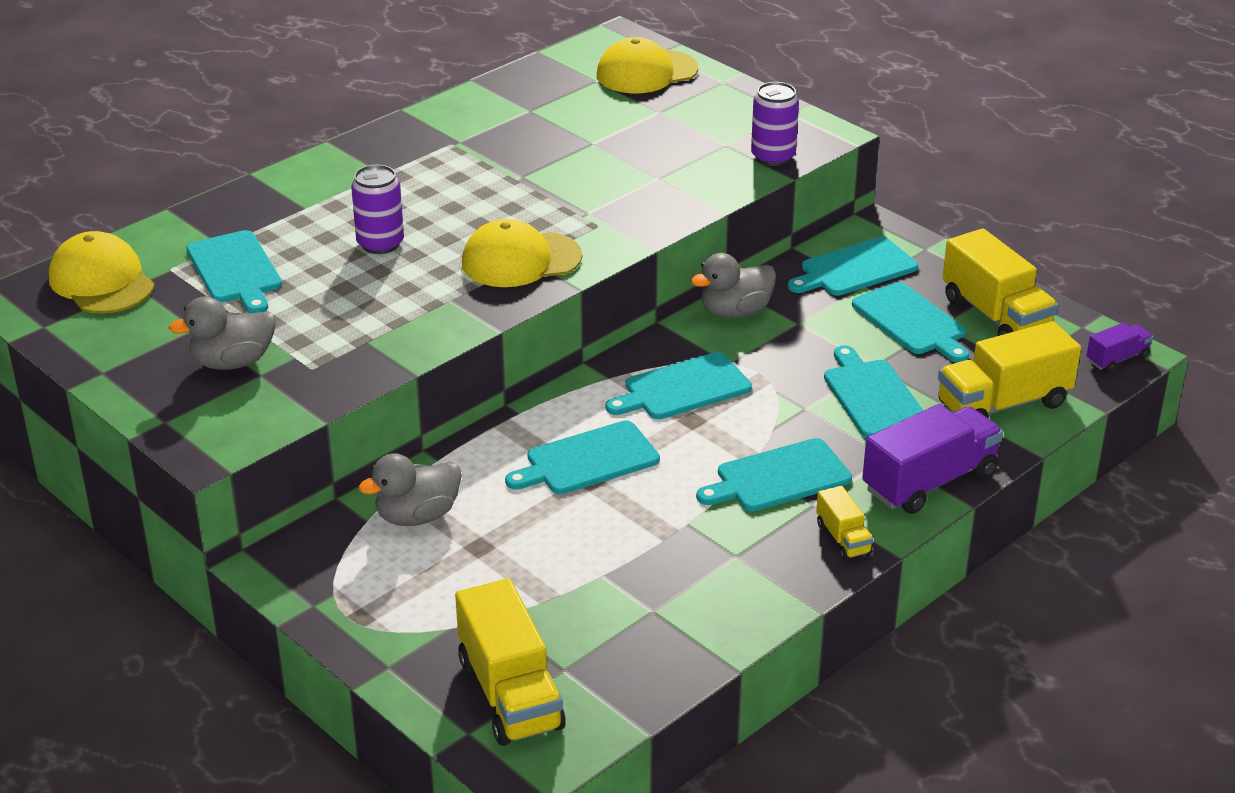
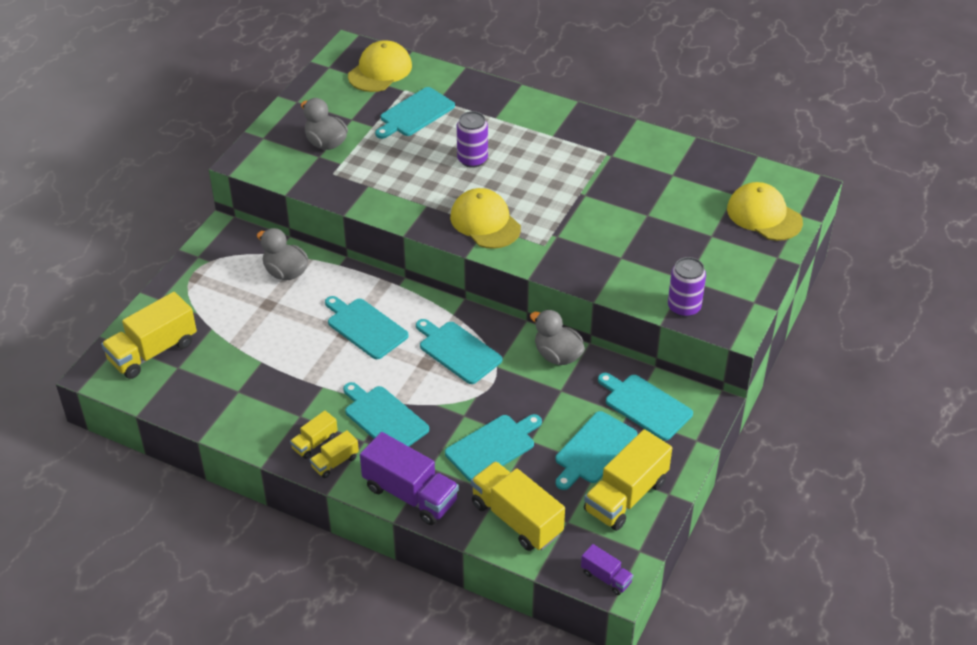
camera: 70 degrees right, 10 degrees up
(796, 551) = (314, 443): none -> yellow truck

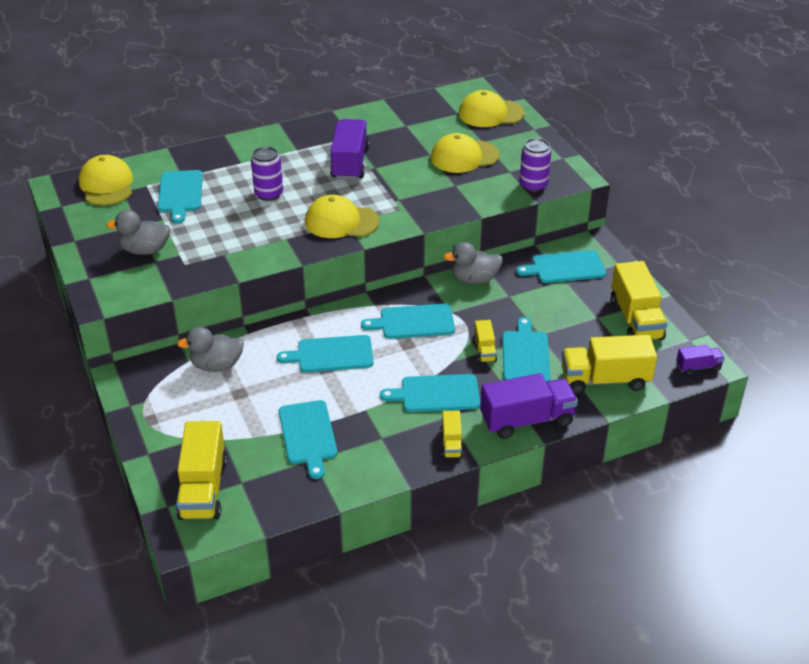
camera: 50 degrees left, 5 degrees down
(314, 443) = (419, 444): yellow truck -> yellow truck (484, 350)
(573, 177) = (350, 163): none -> purple truck
(593, 450) = (579, 311): turquoise cutting board -> turquoise cutting board (308, 435)
(672, 238) = (464, 157): none -> yellow cap

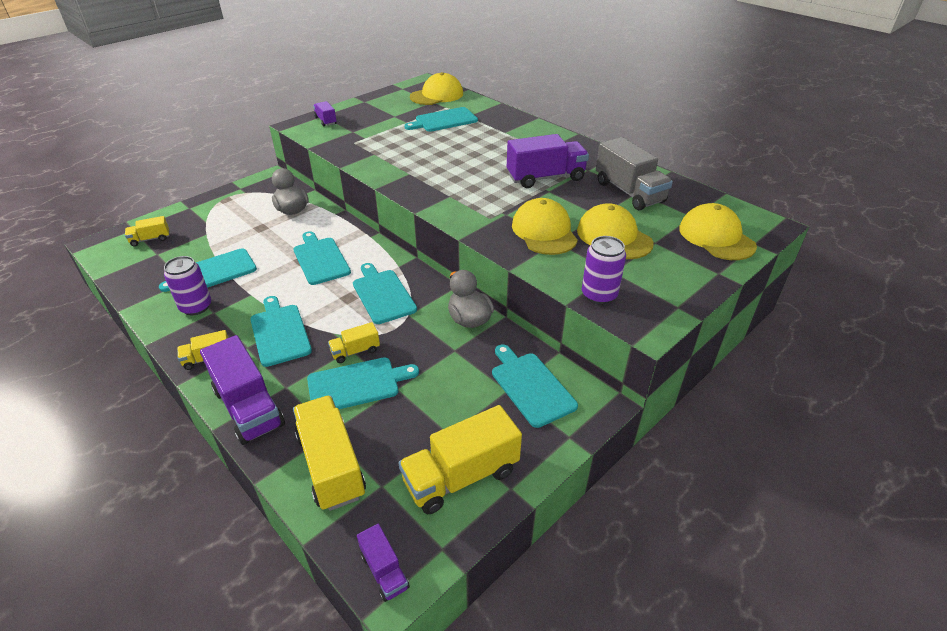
camera: 70 degrees right, 0 degrees up
(106, 277) = (325, 121): none -> purple truck
(145, 250) = (364, 125): grey duck -> none
(203, 488) = (150, 239): yellow truck -> yellow truck, size x0.51
(269, 194) = (468, 152): purple can -> purple can (196, 307)
(341, 222) = (449, 193): yellow cap -> yellow cap (544, 231)
(403, 129) = (629, 192): none -> grey truck

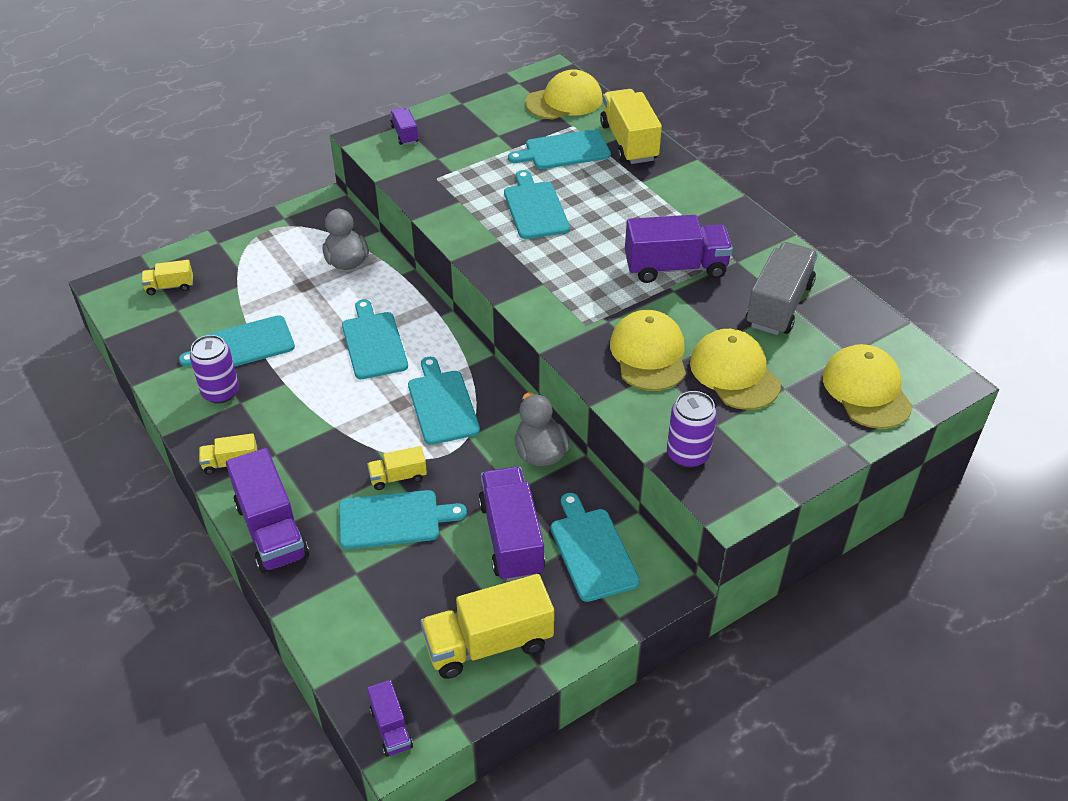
camera: 10 degrees right, 5 degrees up
(280, 332) = (314, 440): turquoise cutting board -> turquoise cutting board (535, 208)
(331, 465) = (353, 610): yellow truck -> yellow truck (629, 142)
(461, 386) = (511, 538): none -> purple truck
(629, 192) = (779, 305): grey truck -> grey truck turned 135 degrees counterclockwise

